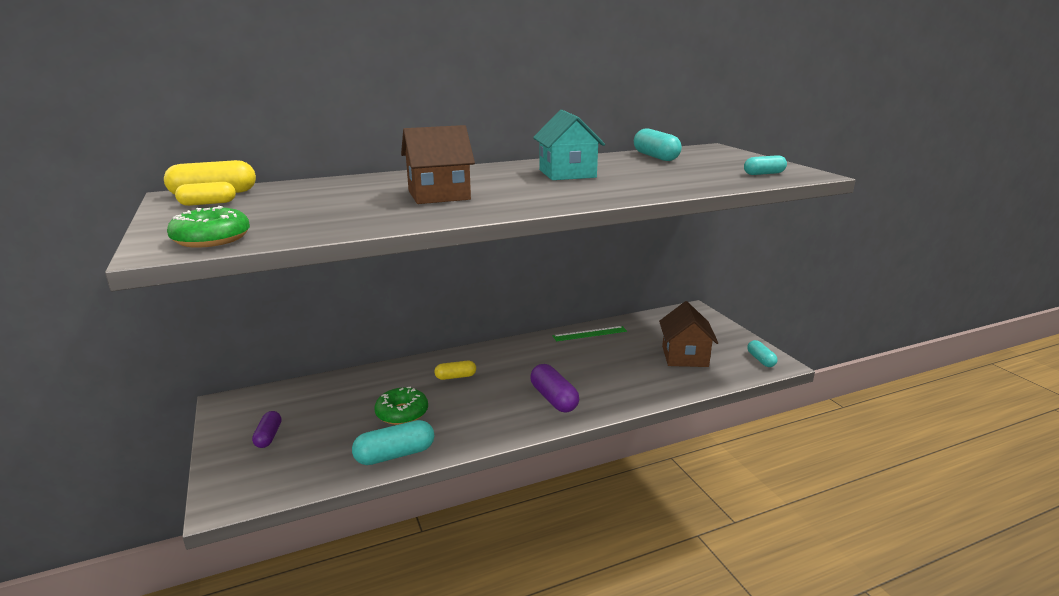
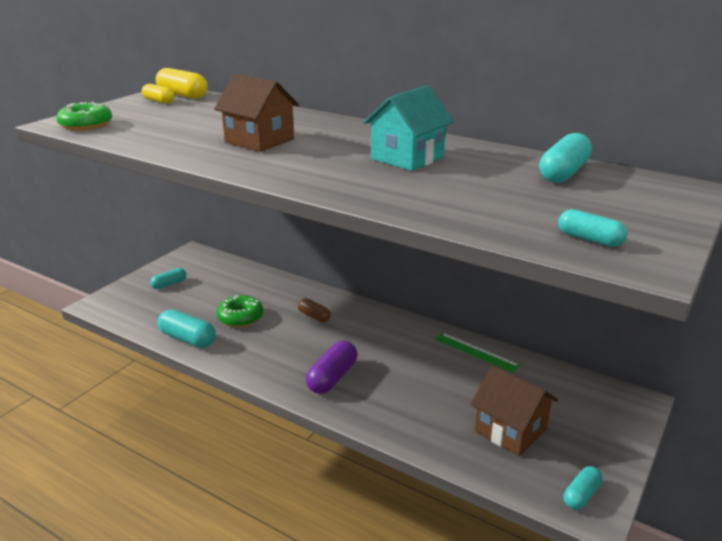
camera: 55 degrees right, 5 degrees up
(268, 436) = (169, 284): purple capsule -> turquoise capsule
(455, 377) = (314, 316): yellow capsule -> brown capsule
(684, 356) = (510, 430): brown house -> brown house turned 75 degrees clockwise

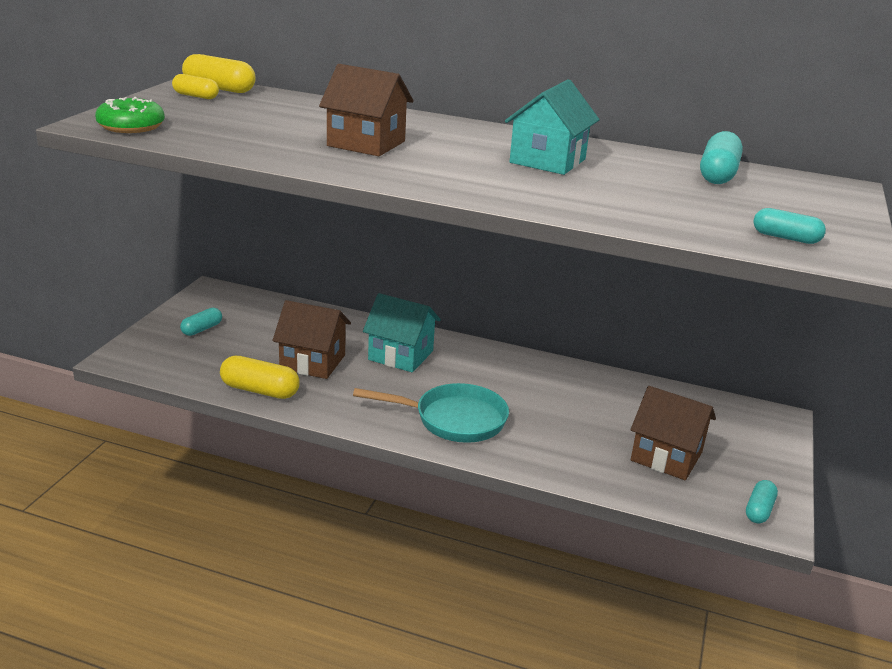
camera: 15 degrees left, 0 degrees up
(187, 339) = (260, 390): turquoise capsule -> yellow capsule
(240, 317) = (313, 362): green donut -> brown house
(314, 316) = (401, 355): brown capsule -> turquoise house
(332, 377) = (453, 419): purple capsule -> turquoise pan
(476, 352) = (599, 381): green ruler -> none

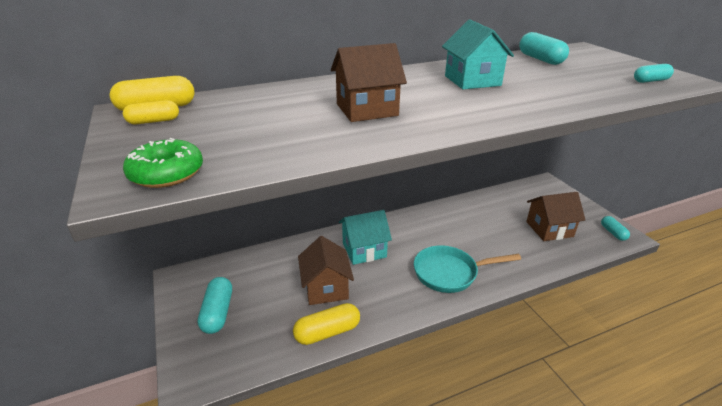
camera: 40 degrees left, 5 degrees up
(202, 329) = (218, 312): turquoise capsule -> turquoise capsule, size x1.60
(313, 362) = (326, 288): brown house -> brown house turned 75 degrees counterclockwise
(453, 419) = (450, 273): turquoise pan -> turquoise pan turned 150 degrees counterclockwise

